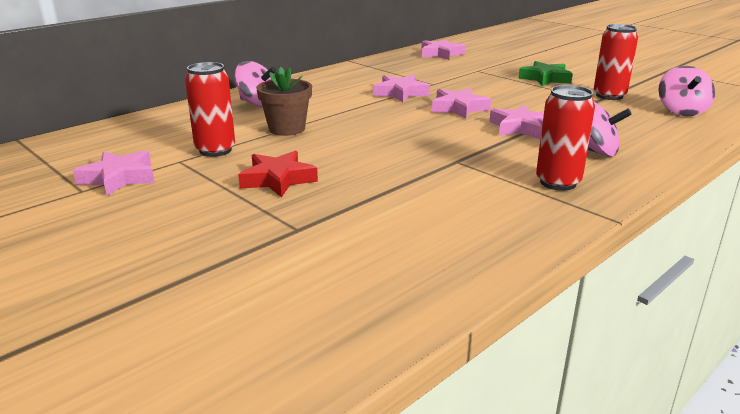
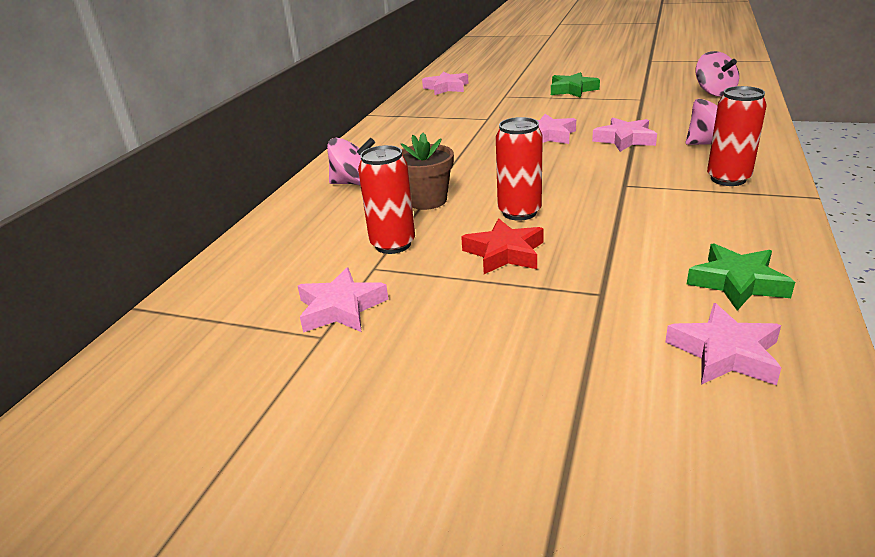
camera: 25 degrees left, 5 degrees up
(400, 93) = (473, 135): pink star -> pink star (725, 353)
(415, 259) = (737, 283): none -> green star
(609, 96) = (644, 93): red can -> red can (519, 212)

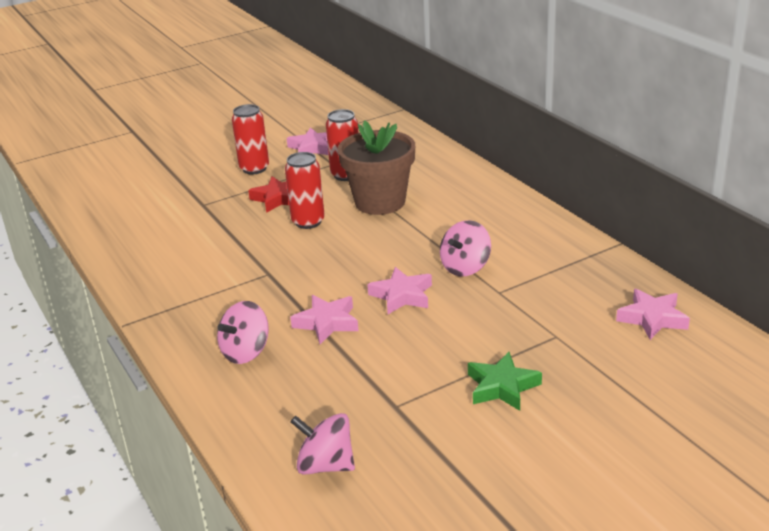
camera: 130 degrees right, 0 degrees up
(354, 183) = (454, 189): pink spinning top -> pink spinning top (465, 267)
(427, 200) = (380, 202): brown flower pot -> brown flower pot, size x1.59
(725, 353) = (126, 207): pink star -> none
(728, 179) = (198, 314): red can -> red can (254, 168)
(737, 283) = (140, 239): green star -> none

